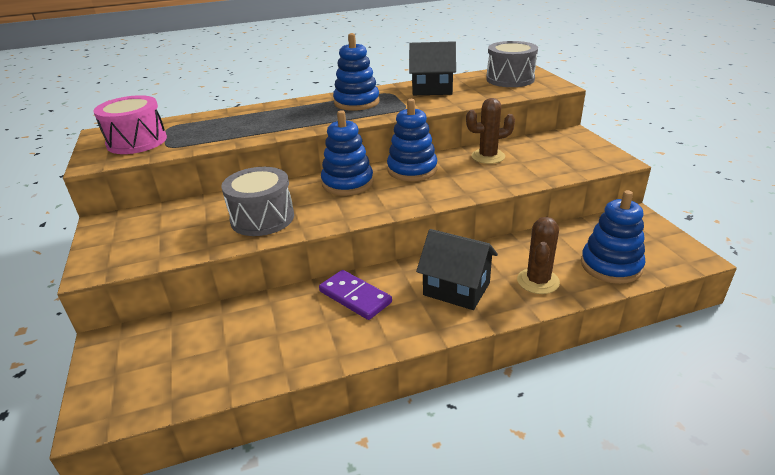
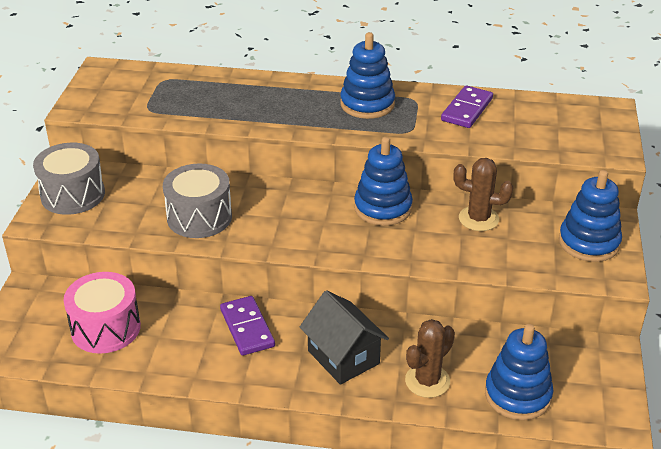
camera: 25 degrees right, 5 degrees up
(137, 141) = (125, 92): pink drum -> pink drum (106, 328)
(347, 183) = (306, 202): blue stacking toy -> blue stacking toy (589, 242)
(432, 89) = (466, 109): black house -> purple domino
(510, 79) = (573, 122): grey drum -> grey drum (73, 195)

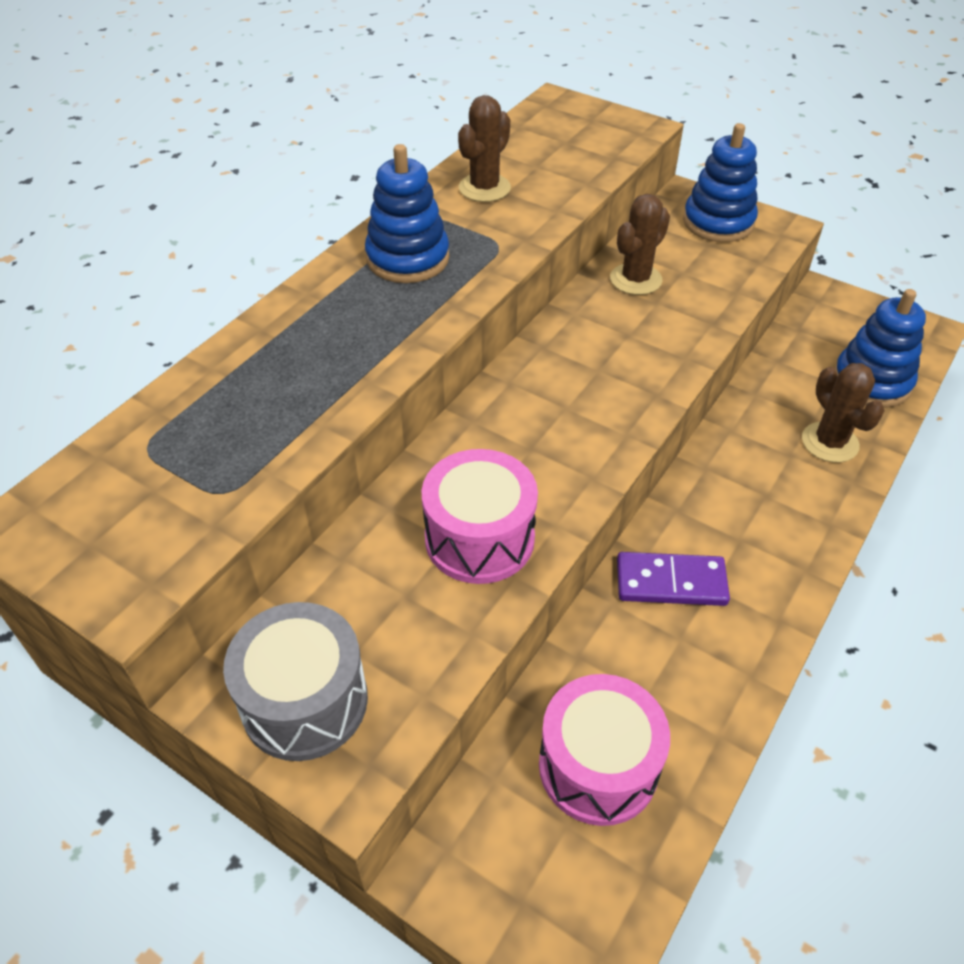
camera: 65 degrees left, 10 degrees up
(199, 217) = (479, 538): grey drum -> pink drum
(343, 357) = (764, 502): black house -> none
(383, 208) = (569, 346): blue stacking toy -> none
(466, 109) = (484, 188): purple domino -> brown cactus

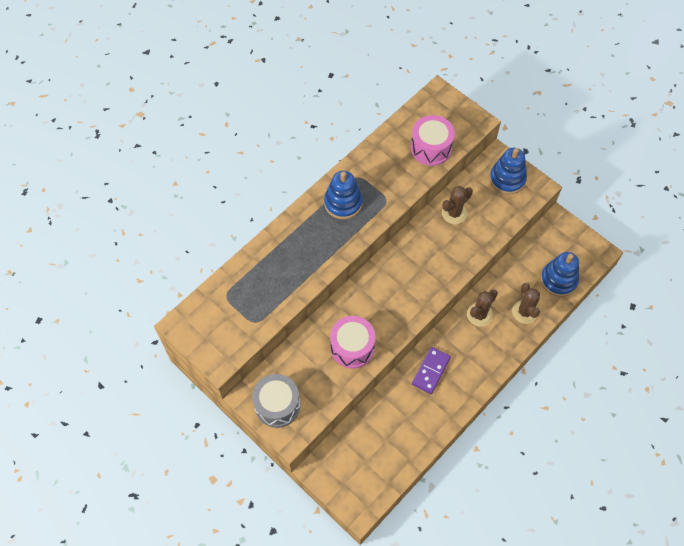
camera: 10 degrees right, 15 degrees up
(484, 188) = (387, 158): brown cactus -> brown cactus (479, 315)
(598, 766) = (382, 442): pink drum -> pink drum (431, 148)
(671, 582) = (431, 371): purple domino -> purple domino turned 75 degrees counterclockwise

